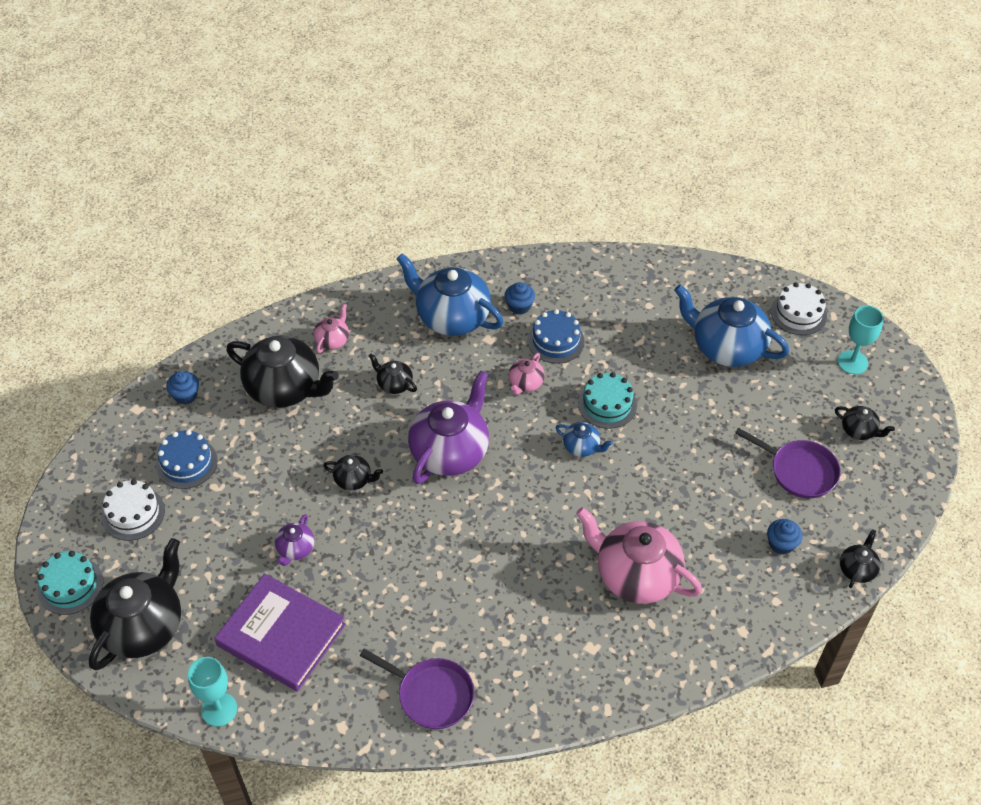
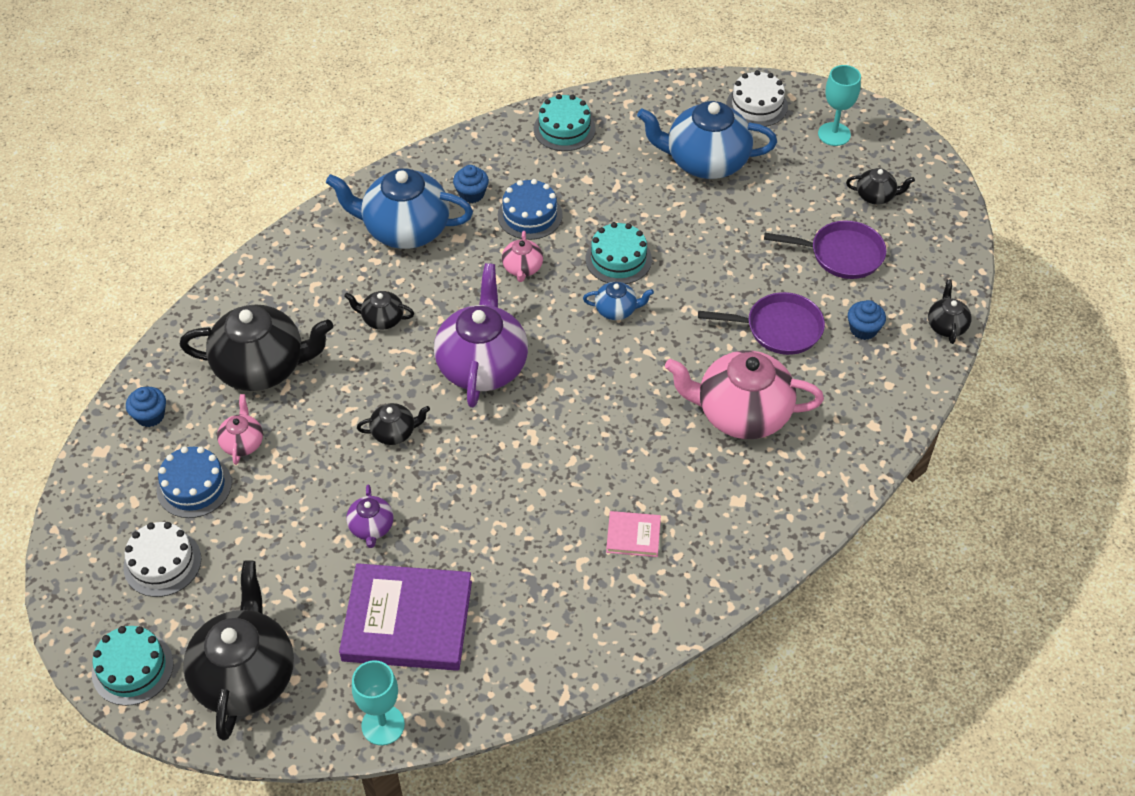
camera: 25 degrees left, 0 degrees up
(333, 340) = (287, 298): pink teapot -> pink teapot (242, 443)
(431, 694) = (602, 613): purple pan -> purple pan (778, 328)
(490, 641) = (633, 536): none -> pink book
(624, 278) = (564, 129): none -> turquoise cake

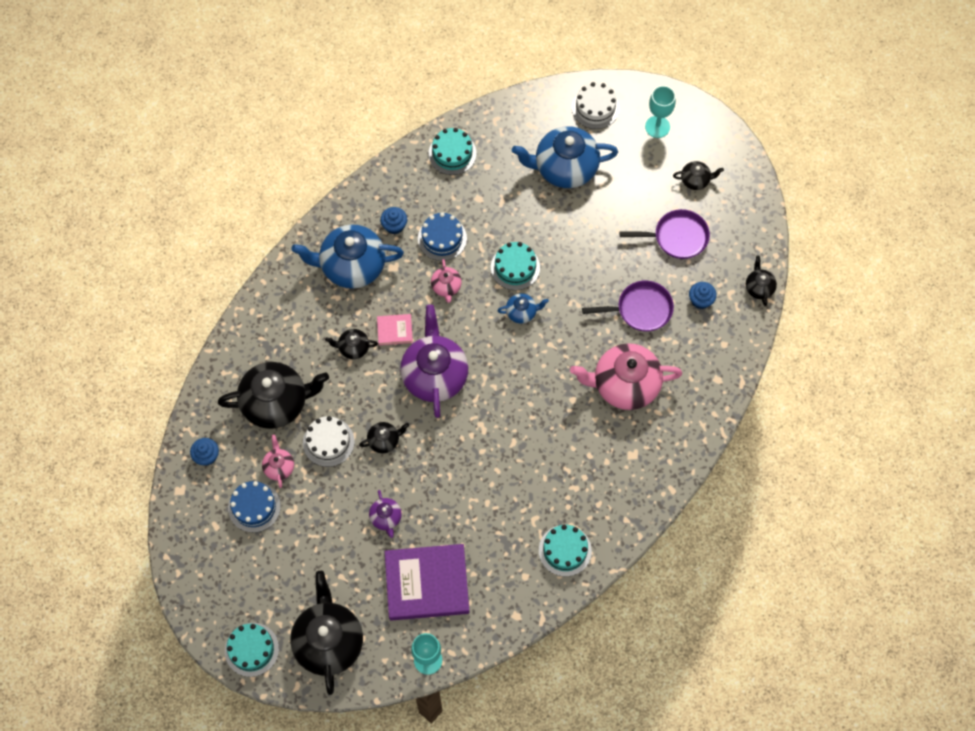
camera: 10 degrees left, 15 degrees up
(162, 563) = (249, 569): white cake -> white cake (328, 442)
(617, 608) = (565, 550): none -> turquoise cake
(633, 536) = (566, 494): pink book -> pink book (395, 330)

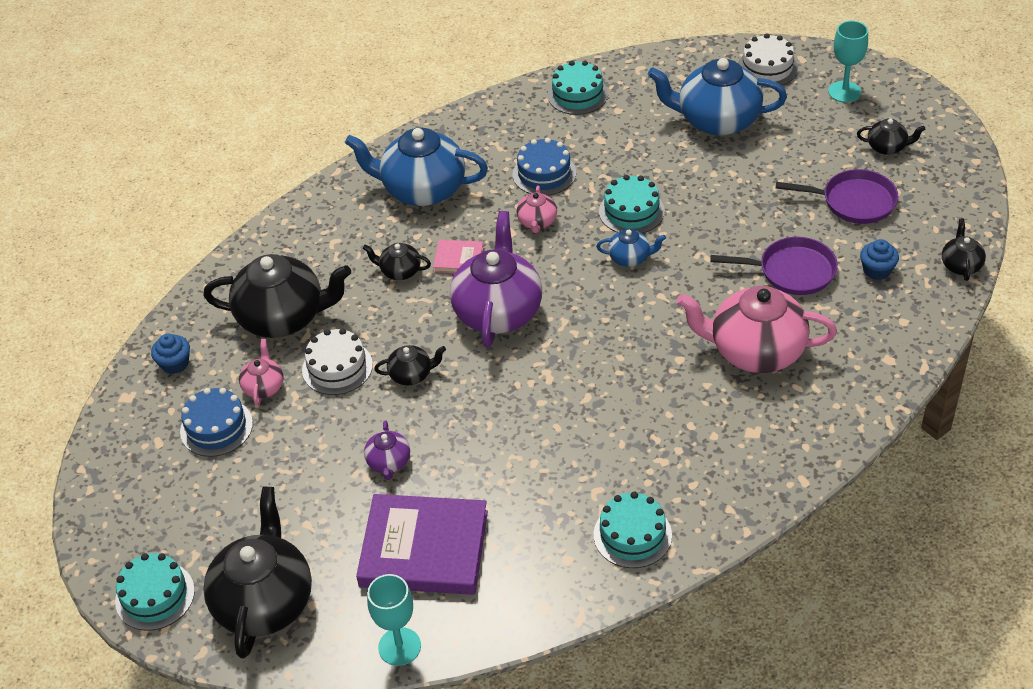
camera: 15 degrees right, 20 degrees down
(394, 226) = (487, 156): blue cupcake -> none

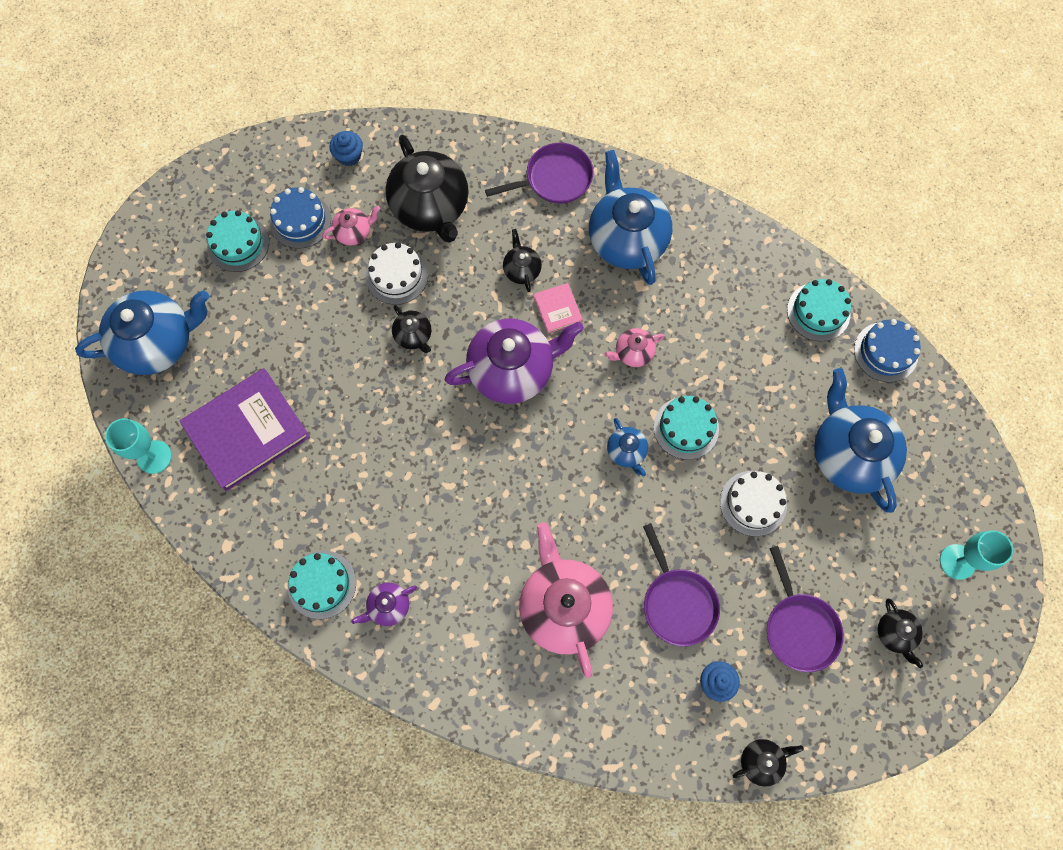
camera: 60 degrees right, 25 degrees up
(155, 596) = (135, 265): turquoise cake -> turquoise cake (238, 243)
(264, 601) = (158, 342): black teapot -> blue teapot
(324, 218) = (554, 179): none -> purple pan
(389, 463) = (318, 364): purple teapot -> purple teapot (388, 606)
(424, 549) = (247, 431): purple book -> purple book turned 75 degrees clockwise
(544, 173) = (697, 330): blue cake -> blue cake (886, 352)
(767, 68) = (953, 472): white cake -> white cake (753, 503)

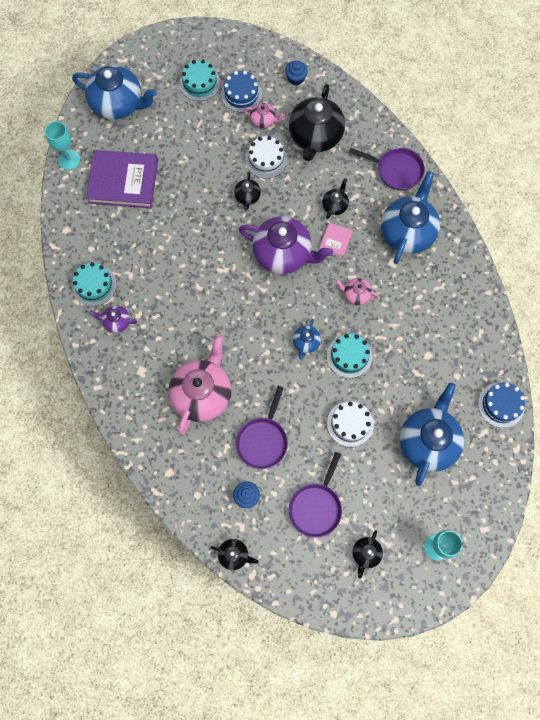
camera: 40 degrees right, 0 degrees up
(818, 312) = (481, 353): turquoise cake -> none

